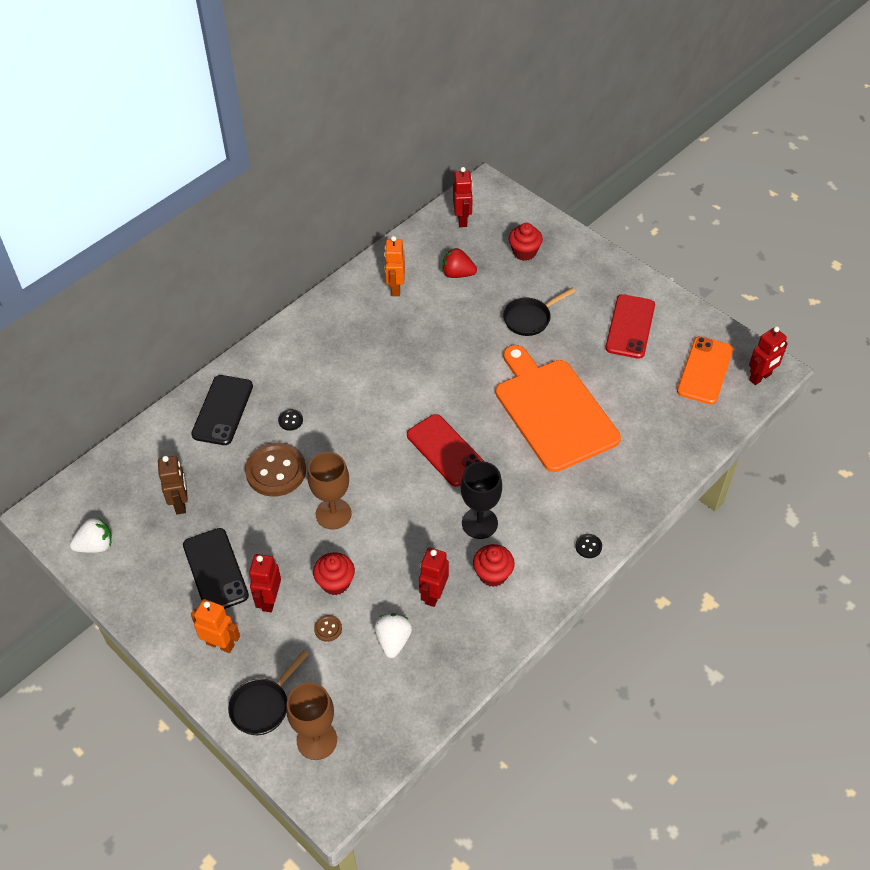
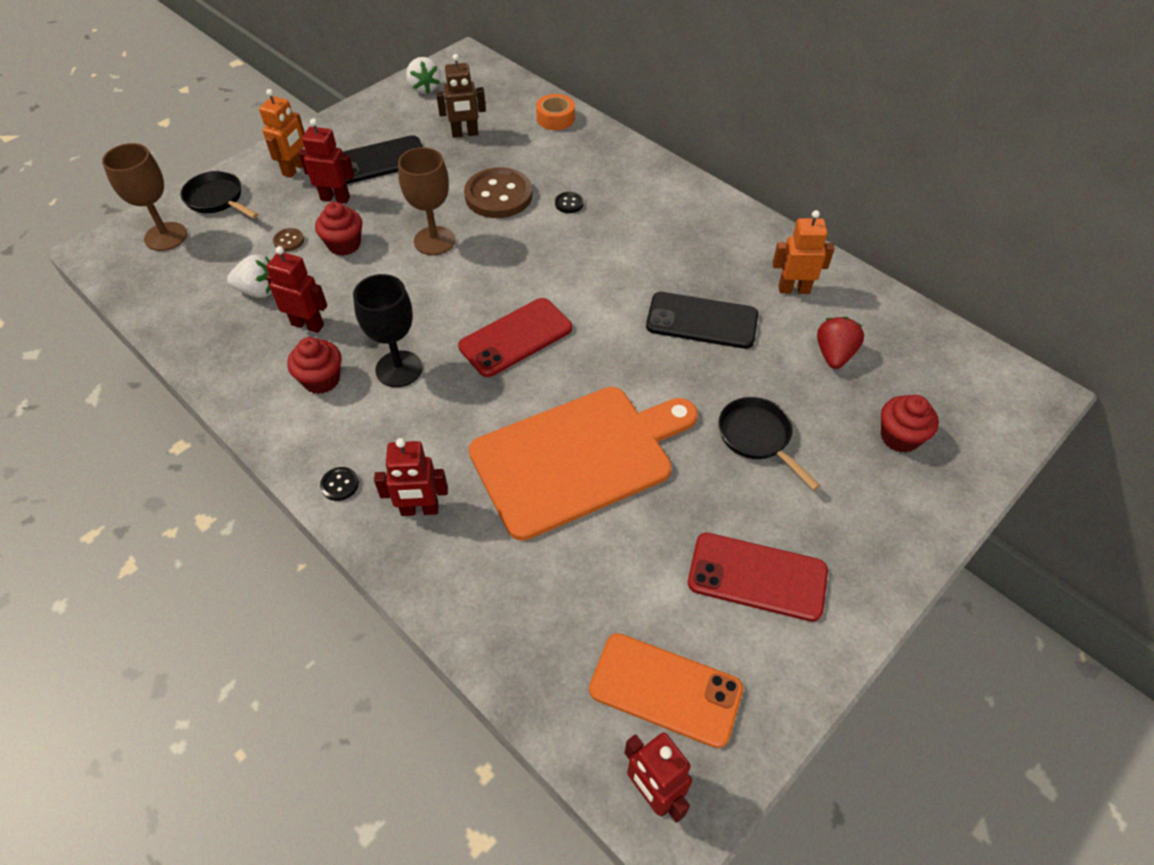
camera: 90 degrees right, 0 degrees up
(166, 433) = (555, 118): none -> orange tape
(222, 410) = (584, 154): black phone -> black phone (702, 321)
(462, 220) = (950, 362): red robot -> red robot (419, 510)

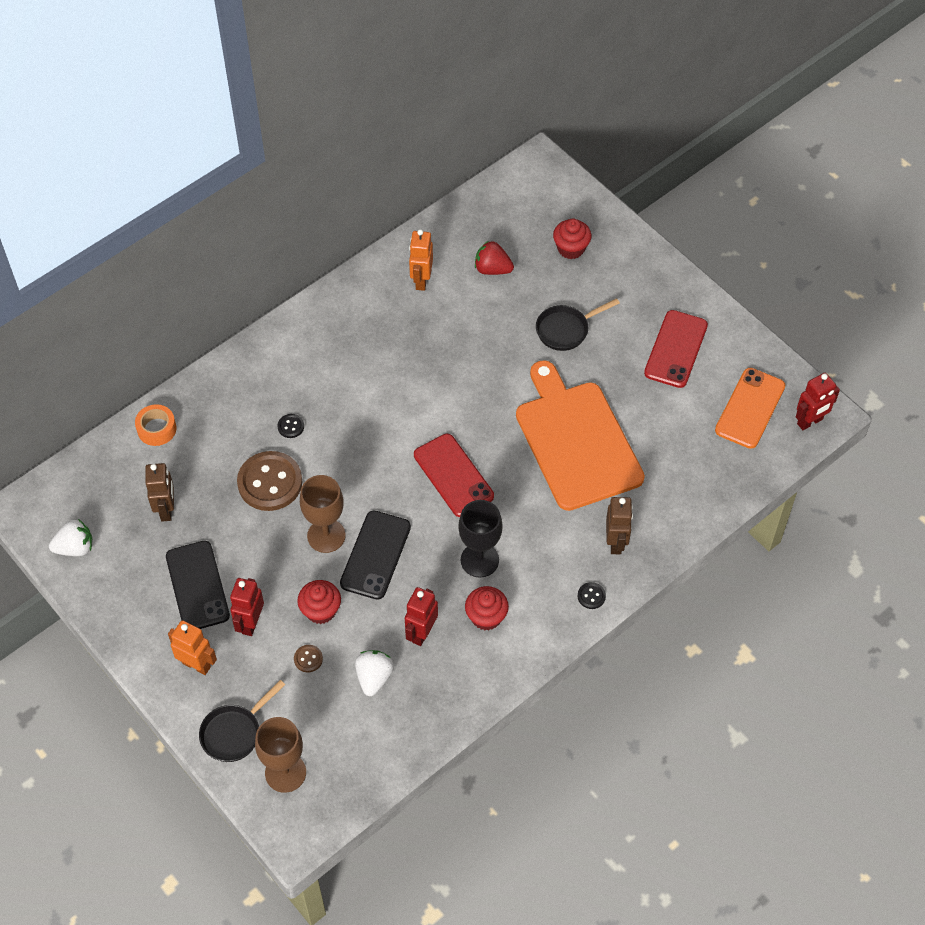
camera: 85 degrees left, 5 degrees up
(419, 510) = (616, 542): red robot -> brown robot
(702, 321) = (449, 346): black phone -> black phone (375, 555)

